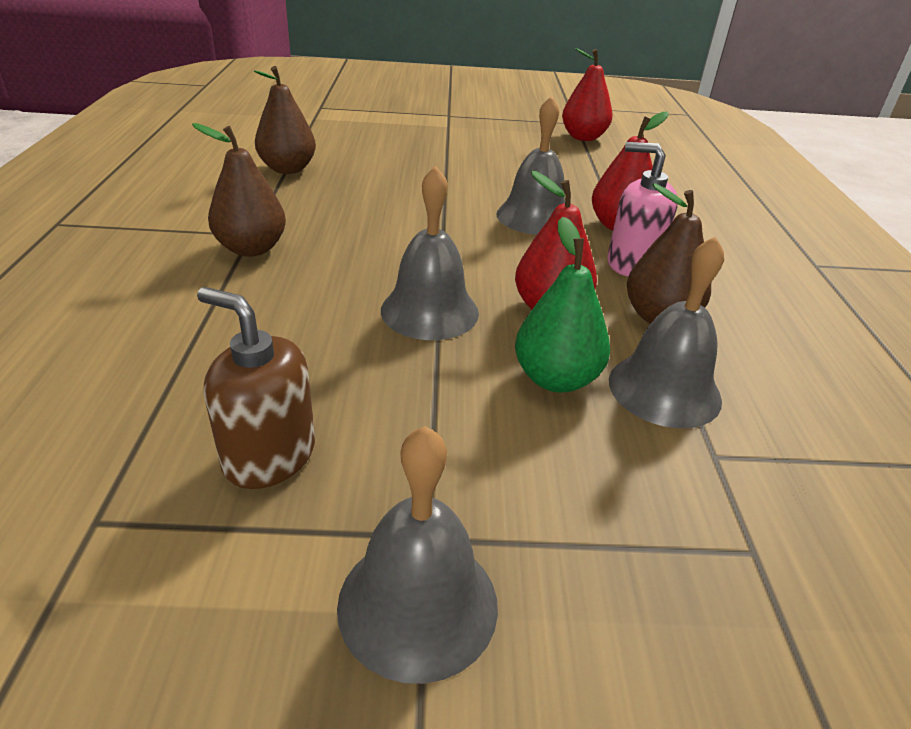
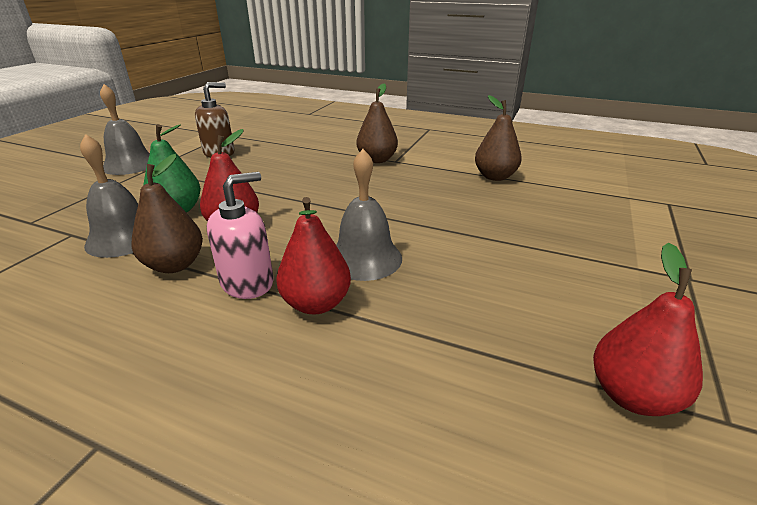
camera: 115 degrees right, 5 degrees down
(429, 311) = (272, 191): grey bell -> none

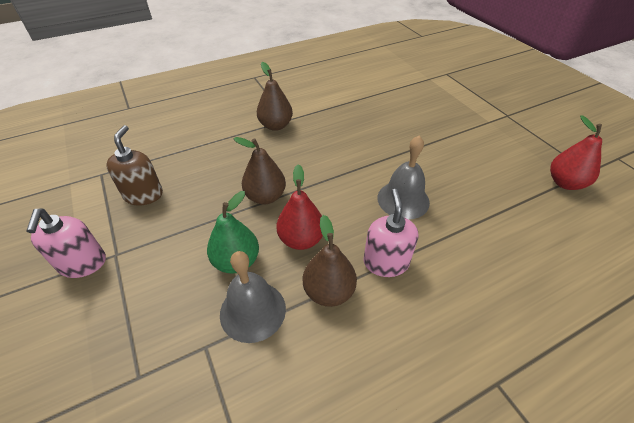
camera: 50 degrees left, 15 degrees up
(130, 164) = (83, 264): grey bell -> pink soap dispenser
(316, 303) = (433, 242): red pear -> none
(495, 177) = (359, 99): brown pear -> brown pear (265, 197)

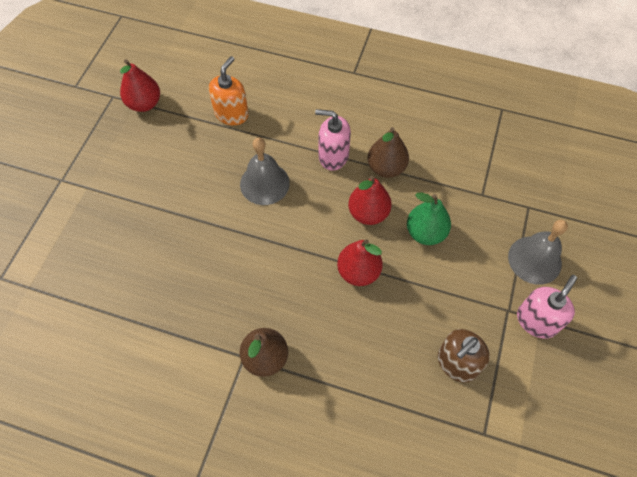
camera: 135 degrees left, 15 degrees up
(252, 311) = (440, 192): grey bell -> grey bell (534, 260)
(265, 197) = (358, 272): brown pear -> red pear
(386, 262) = (333, 156): pink soap dispenser -> pink soap dispenser turned 60 degrees clockwise
(508, 227) = (231, 114): none -> orange soap dispenser

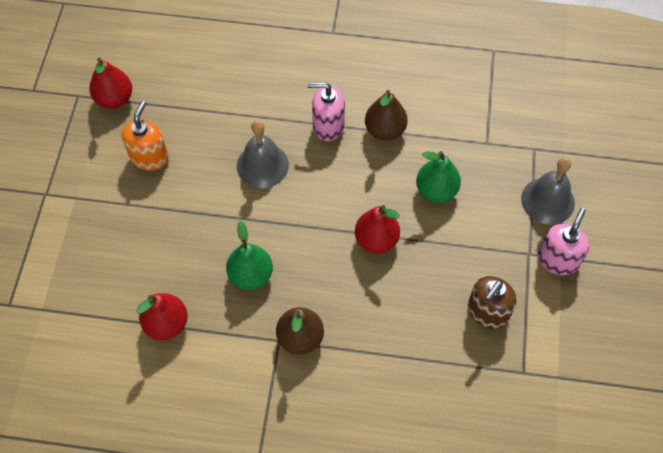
camera: 10 degrees left, 0 degrees up
(231, 114) = (211, 96): orange soap dispenser -> orange soap dispenser (149, 157)
(231, 287) = (251, 275): none -> green pear
(368, 213) = (375, 180): red pear -> red pear (166, 324)

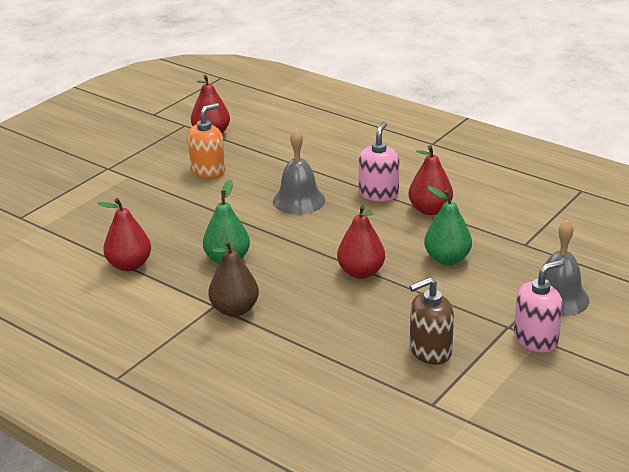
camera: 30 degrees right, 30 degrees down
(328, 126) = (378, 194): pink soap dispenser -> pink soap dispenser turned 75 degrees clockwise
(385, 130) = (430, 210): brown pear -> red pear

